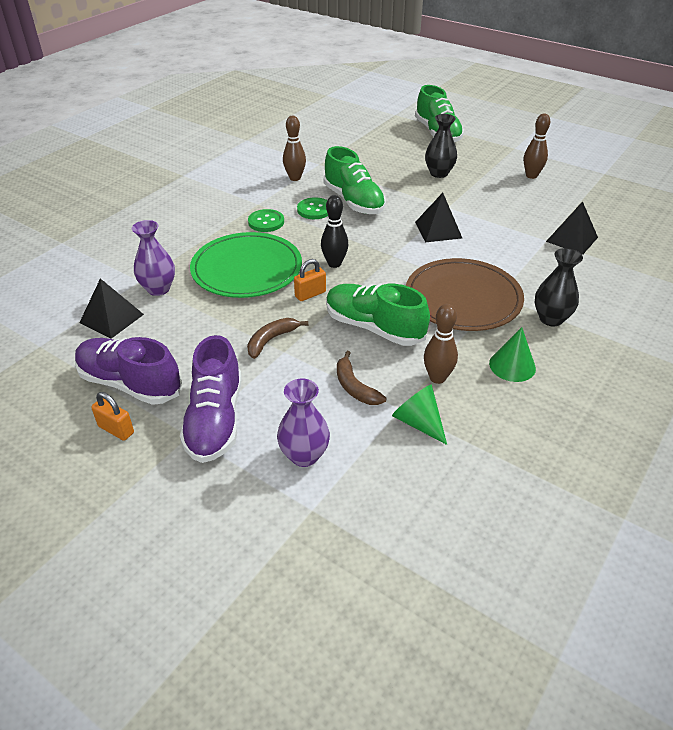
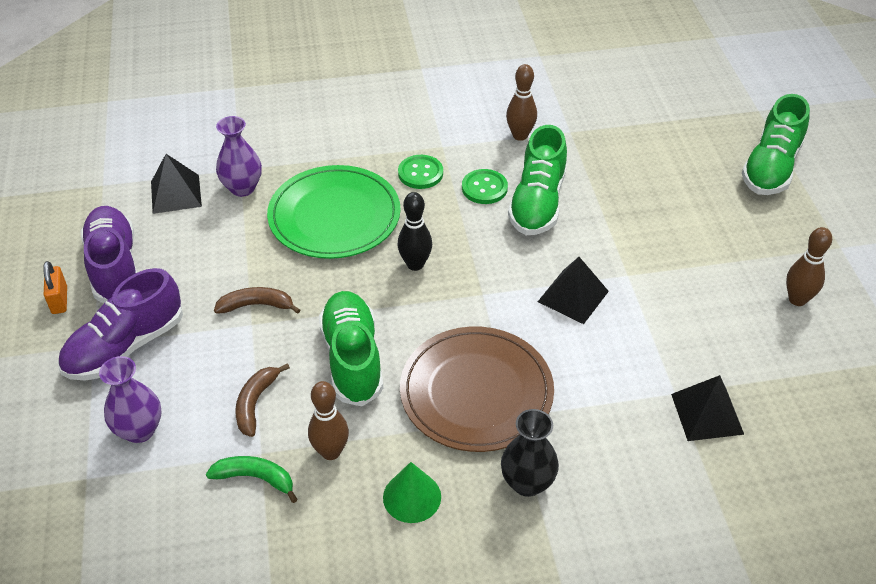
camera: 45 degrees right, 5 degrees up
(310, 294) = (349, 282): orange padlock -> none
(418, 422) = (255, 478): green cone -> green banana
(439, 173) = (685, 225): black vase -> none

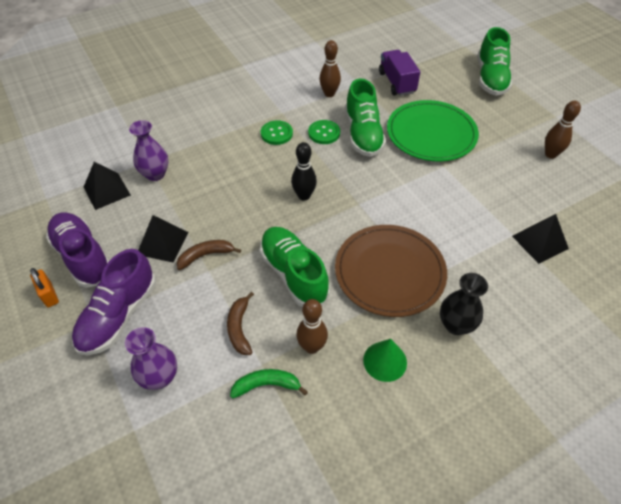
camera: 20 degrees left, 5 degrees up
(334, 216) = (231, 177): green plate -> green plate (431, 134)
(573, 296) = (417, 189): black pyramid -> black pyramid (162, 243)
(625, 142) = (397, 83): none -> purple truck

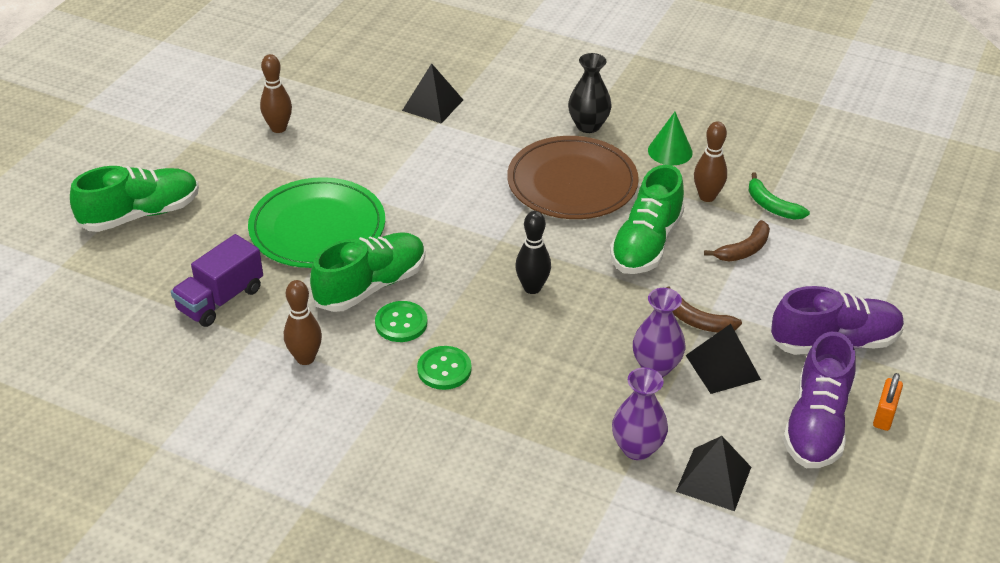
camera: 125 degrees left, 10 degrees down
(160, 377) = (847, 273): purple vase -> purple vase (656, 367)

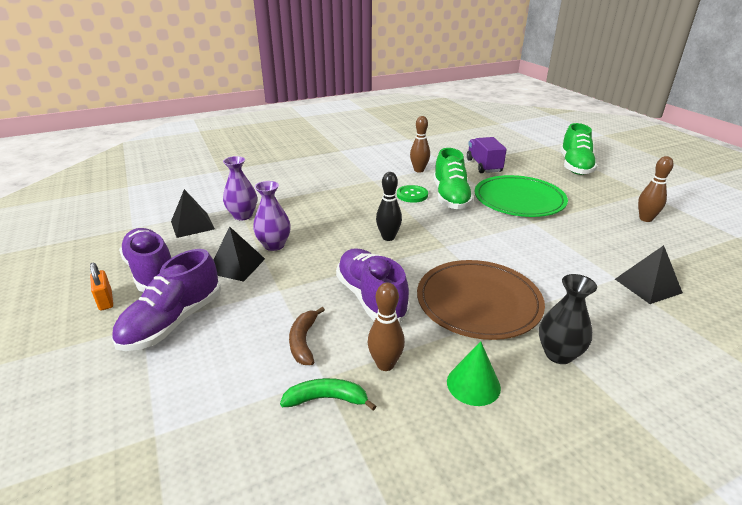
camera: 130 degrees right, 10 degrees down
(444, 369) = (366, 193): green button -> none
(646, 244) = (371, 298): green shoe -> purple shoe
(698, 321) = (279, 278): brown banana -> none

